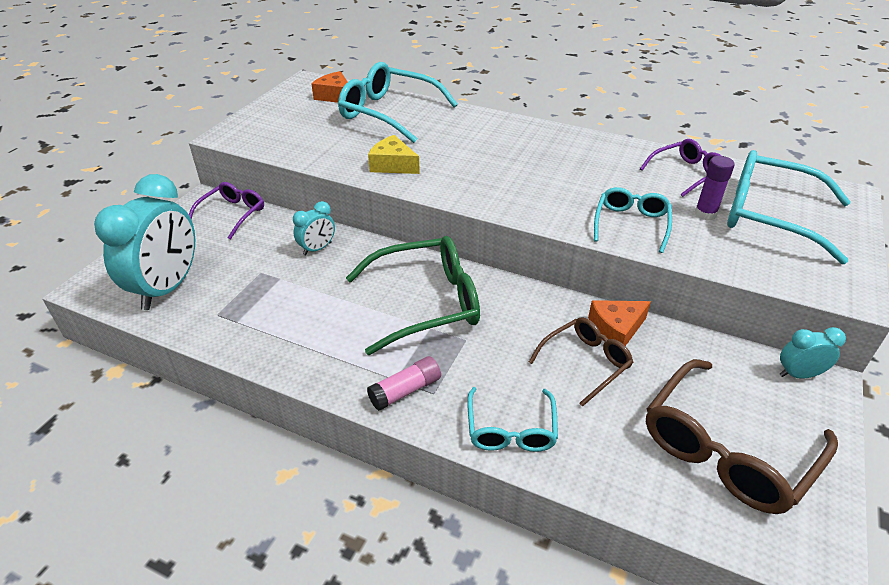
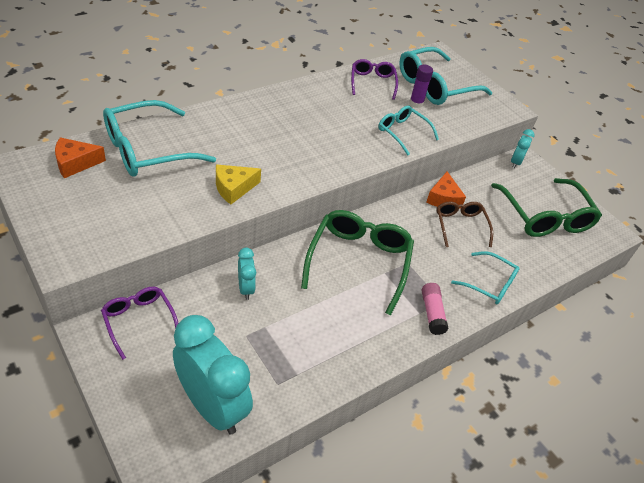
camera: 65 degrees left, 5 degrees up
(726, 448) = (545, 216): brown glasses -> green glasses

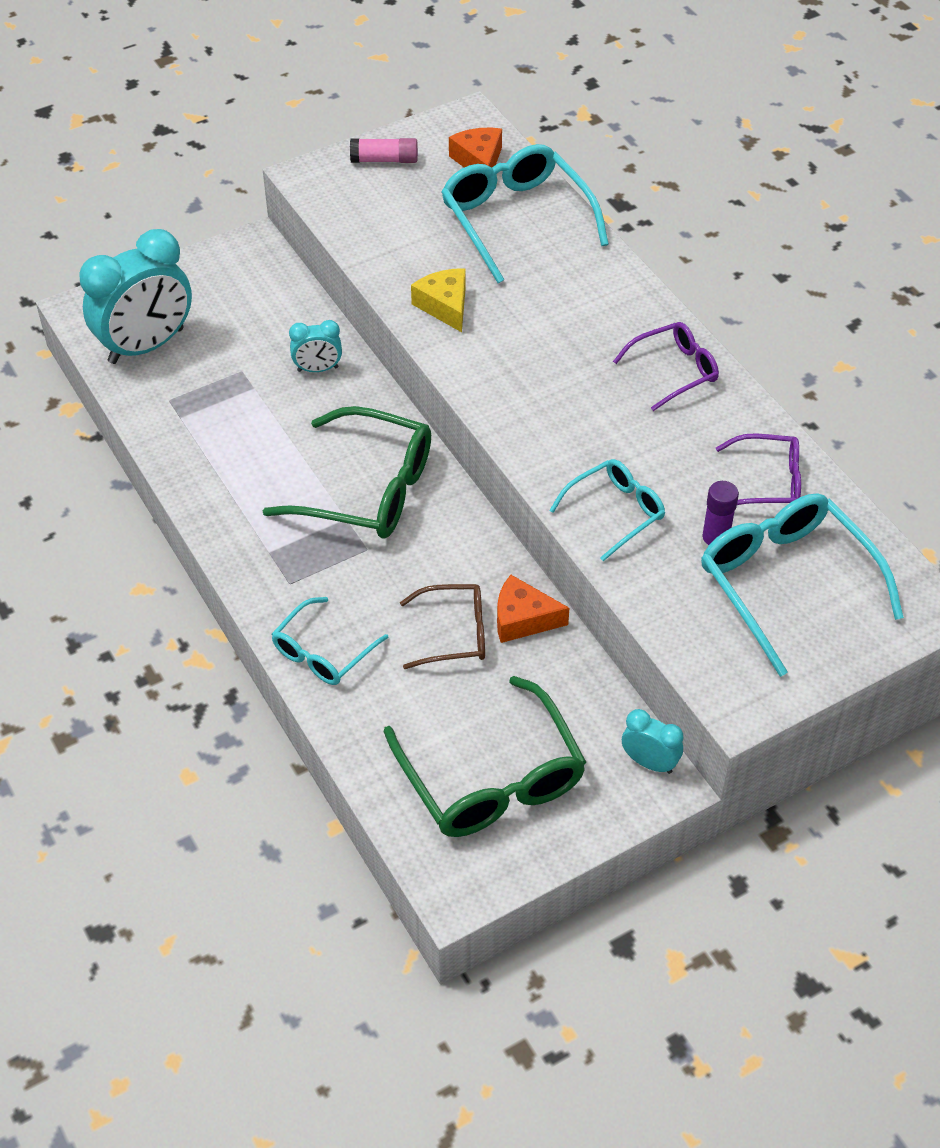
camera: 100 degrees right, 5 degrees up
(139, 321) = (268, 279): purple glasses -> purple glasses (673, 371)
(432, 313) = (268, 567): pink glue stick -> pink glue stick (384, 160)
(545, 216) = (491, 777): green glasses -> green glasses turned 105 degrees counterclockwise

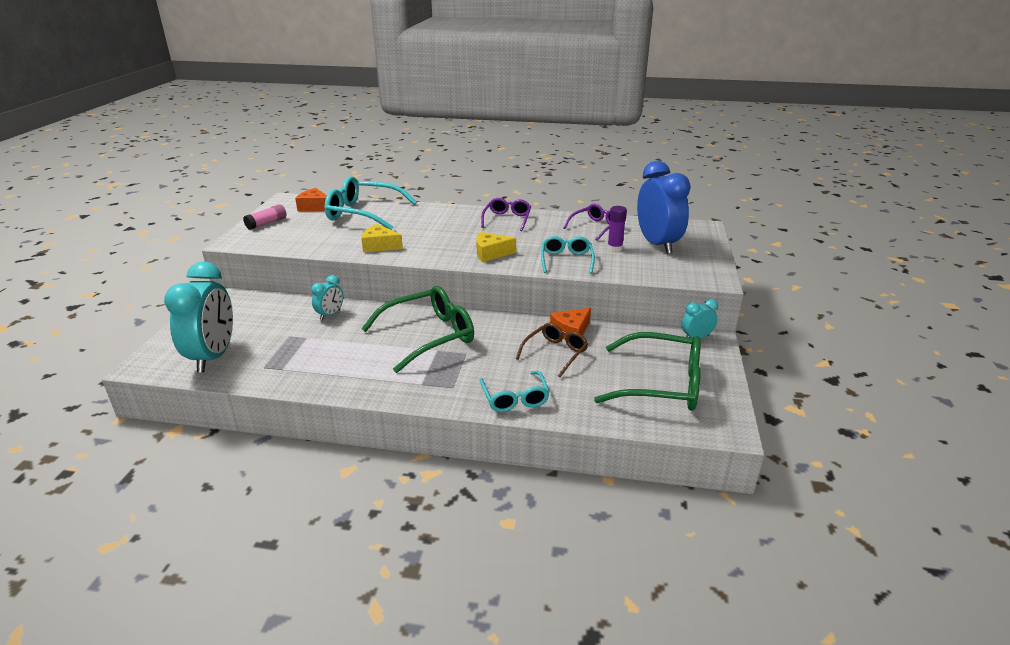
camera: 50 degrees left, 20 degrees down
(546, 424) = (491, 253): none -> yellow cheese
(787, 584) = (657, 244): turquoise glasses -> blue clock

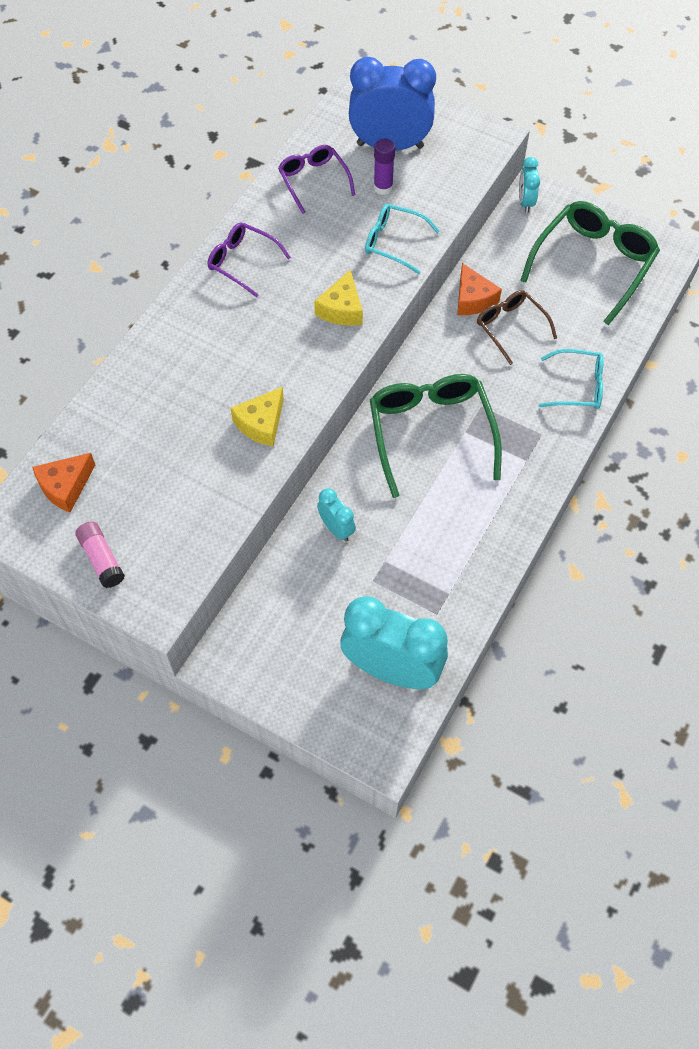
camera: 70 degrees left, 30 degrees up
(364, 213) = (130, 424): turquoise glasses -> none

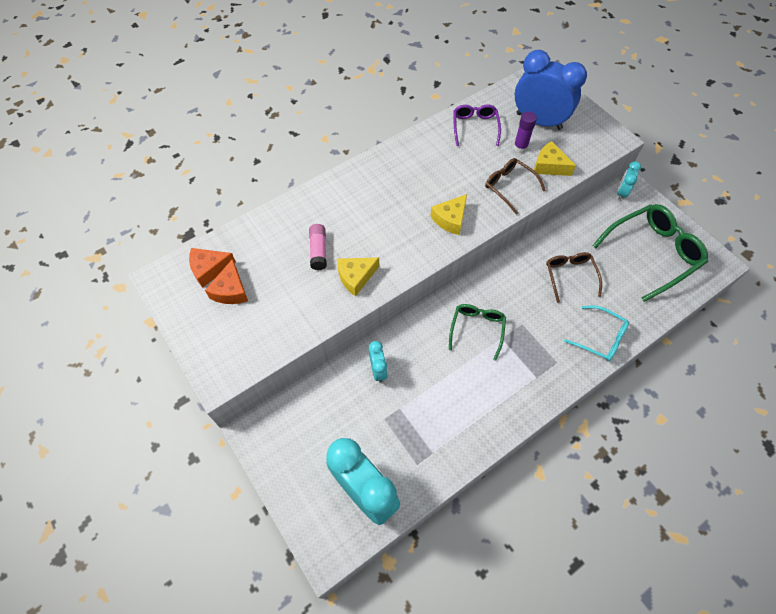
camera: 25 degrees right, 0 degrees up
(101, 559) = (204, 328): pink glue stick -> pink glue stick (318, 251)
(243, 262) = (400, 164): purple glasses -> none
(394, 242) = (509, 187): turquoise glasses -> brown glasses
(430, 199) = (549, 166): none -> yellow cheese
(431, 434) = (477, 329): green glasses -> green glasses, size x0.58
(473, 299) = (552, 246): orange cheese -> orange cheese (231, 290)

